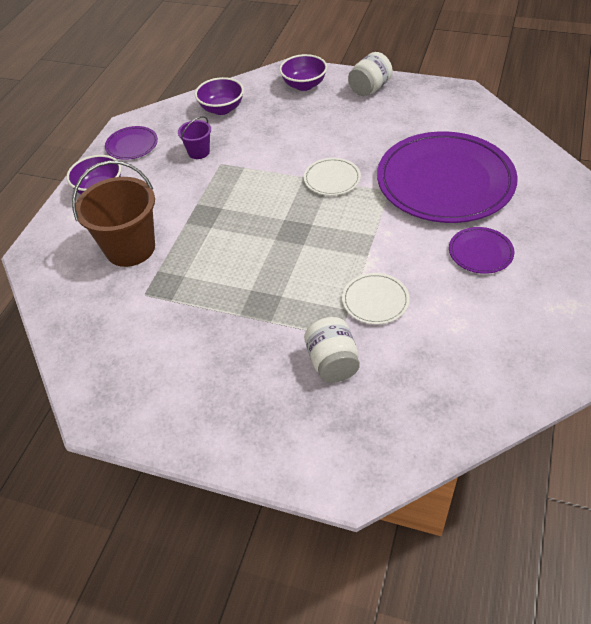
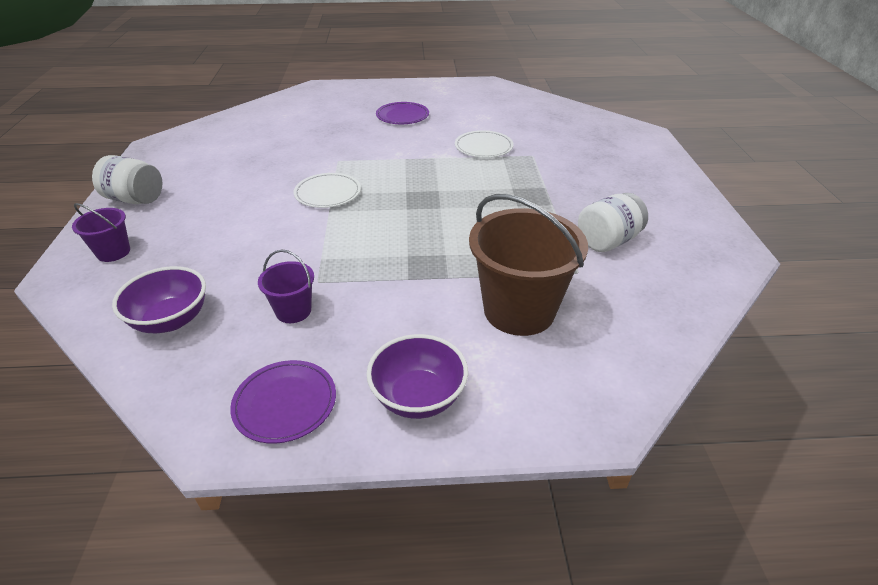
camera: 115 degrees left, 10 degrees down
(304, 85) = (113, 252): purple bowl -> purple bucket
(332, 362) = (560, 153): white jar -> white jar (607, 241)
(445, 181) = (315, 137): purple plate -> none

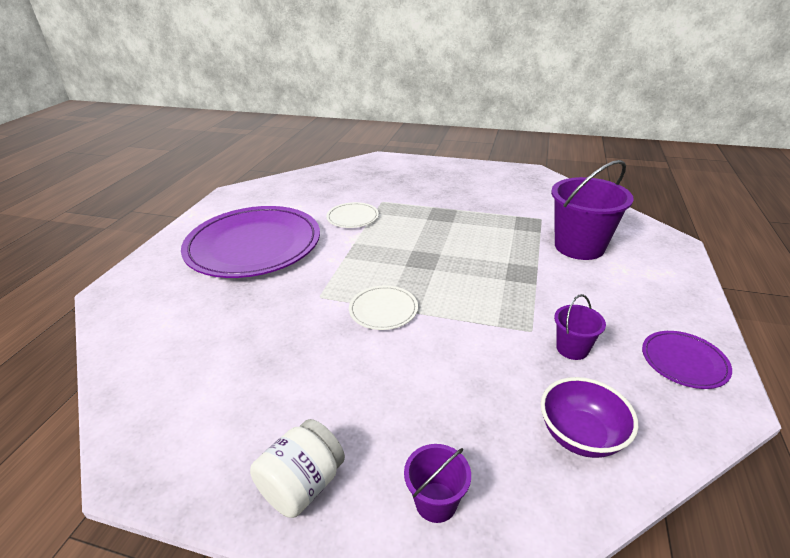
camera: 70 degrees left, 5 degrees down
(402, 116) = (254, 246): purple plate -> purple plate, size x2.35
(418, 397) = (667, 299): purple bowl -> none
(519, 310) = (579, 246): brown bucket -> purple bucket
(607, 241) = (509, 202): white jar -> none

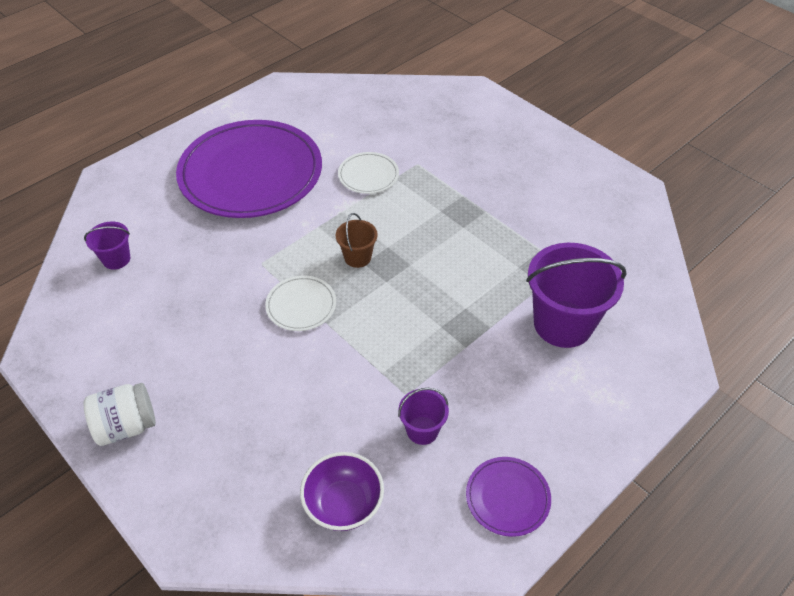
camera: 30 degrees right, 15 degrees up
(396, 264) = (357, 257): none -> brown bucket
(436, 502) = (197, 488): purple bucket -> purple bucket (116, 259)

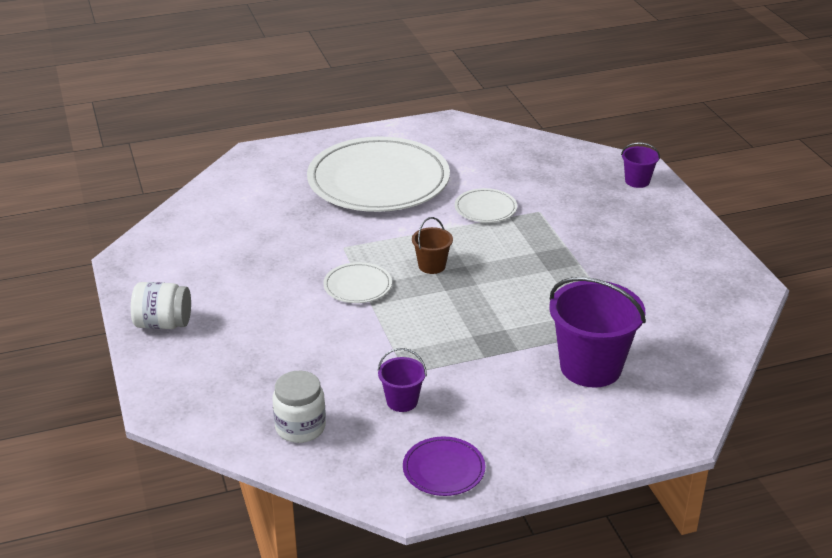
camera: 25 degrees right, 15 degrees down
(116, 259) = (225, 212): purple bucket -> purple bucket (637, 181)
(251, 173) = (378, 180): purple plate -> white plate
(343, 504) = (300, 427): purple bowl -> white jar

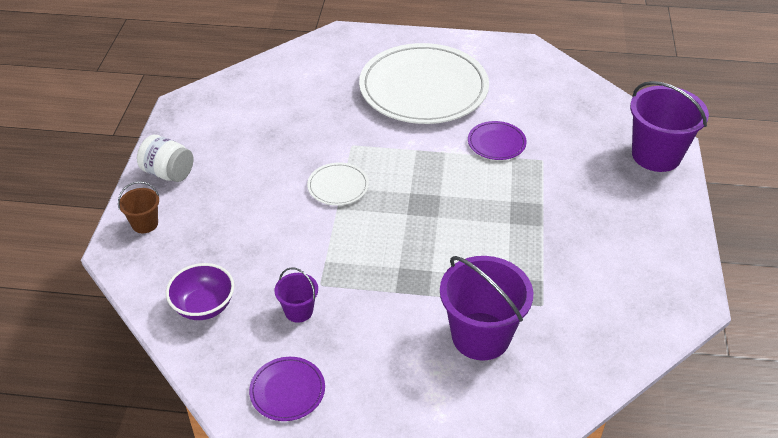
camera: 25 degrees right, 10 degrees up
(300, 427) = (204, 306): white jar -> purple bowl
(432, 266) = (412, 186): brown bucket -> brown bucket (145, 224)
(485, 208) = (496, 143): white plate -> purple plate
(637, 181) = (656, 155): purple bucket -> purple bucket, size x2.02

